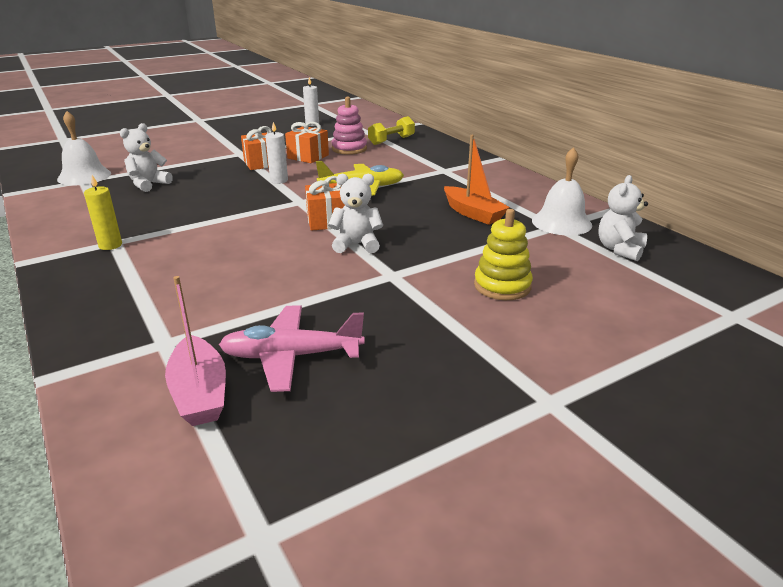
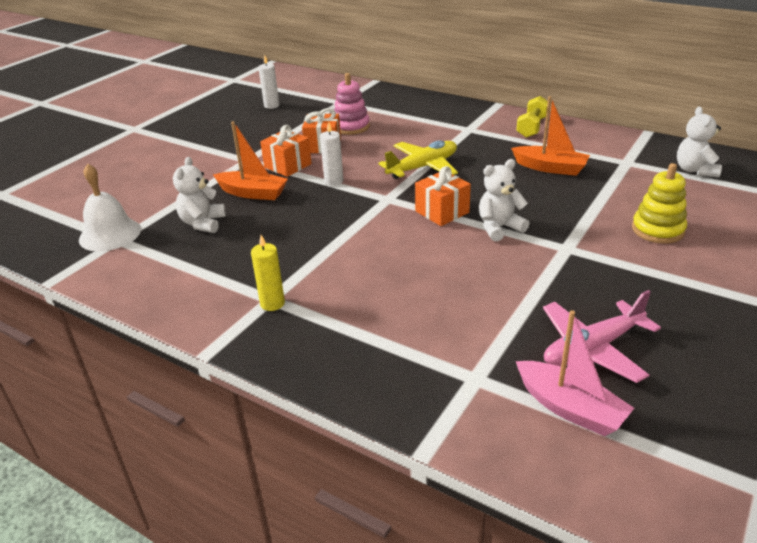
camera: 25 degrees left, 5 degrees up
(210, 174) = (253, 193): none -> orange boat
(391, 140) = (378, 107): yellow dumbbell -> yellow dumbbell (532, 127)
(561, 222) = (626, 157): white bell -> none

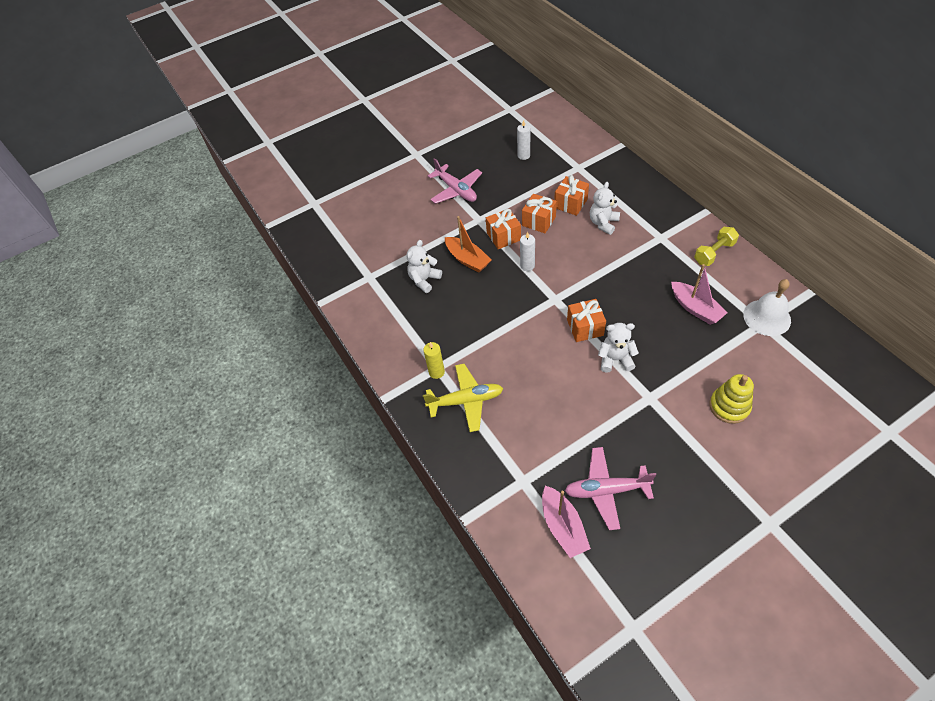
camera: 30 degrees right, 20 degrees up
(110, 234) = (366, 270): white bell -> white bell (767, 317)
(203, 144) = (456, 190): none -> pink plane
(351, 127) = (570, 204): pink stacking toy -> orange gift
(423, 167) = (598, 273): yellow plane -> yellow plane (466, 401)
(550, 168) = (695, 308): orange boat -> pink boat
(695, 170) = (812, 354): white teddy bear -> white teddy bear (603, 223)

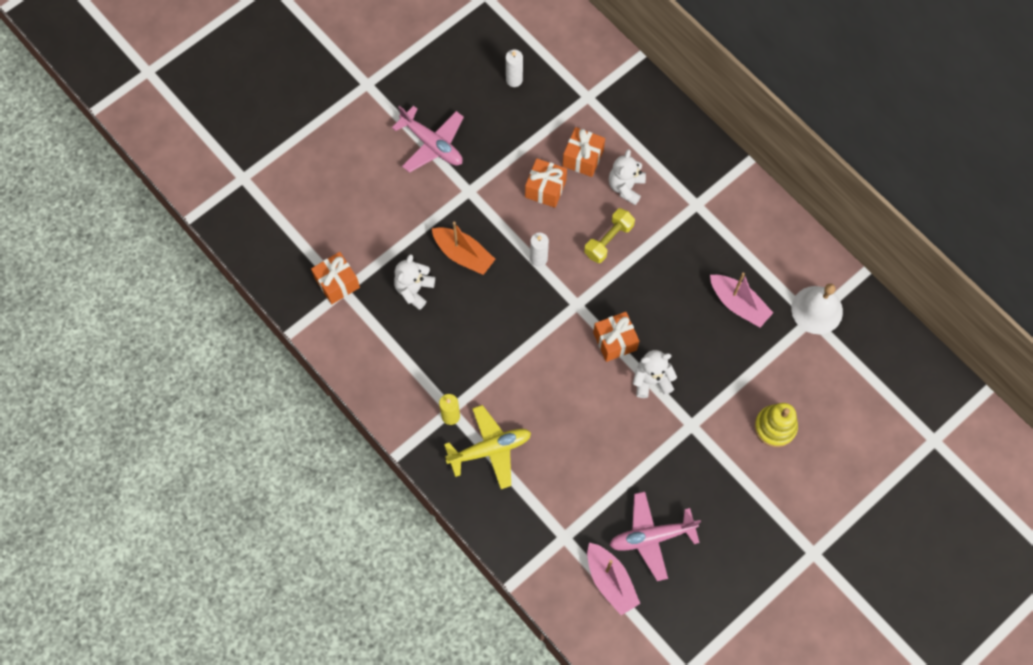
camera: 15 degrees left, 15 degrees up
(503, 236) = (504, 216): orange gift -> orange gift (337, 283)
(714, 253) = (759, 223): yellow dumbbell -> yellow dumbbell (608, 240)

